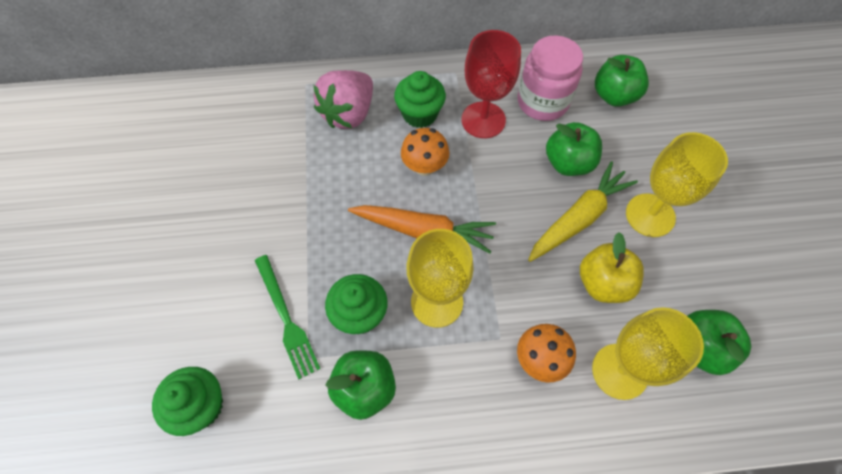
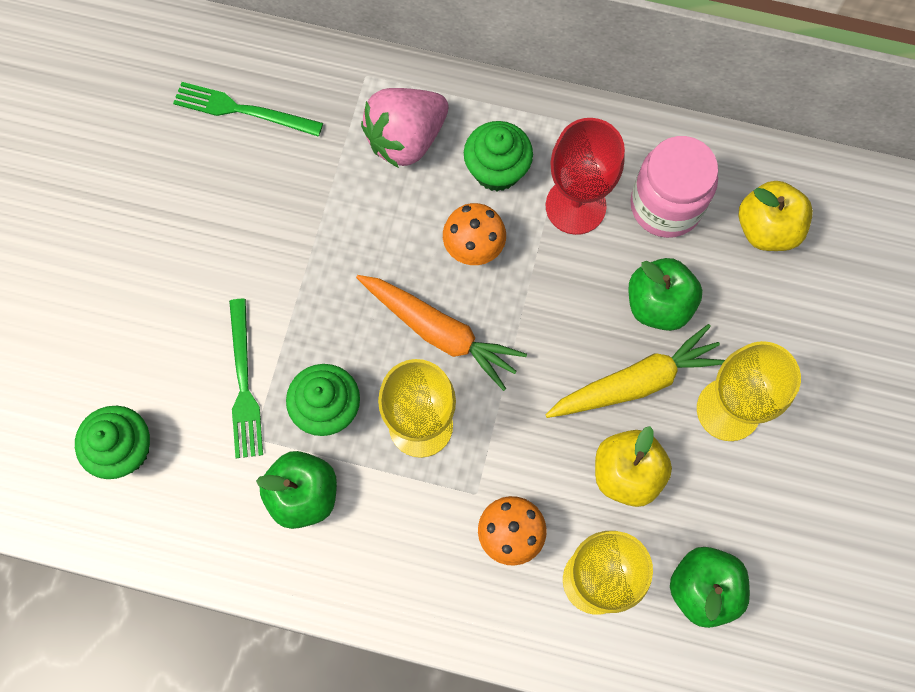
camera: 20 degrees right, 10 degrees up
(223, 130) = (242, 110): none -> green fork
(614, 96) = (767, 228): green apple -> yellow apple

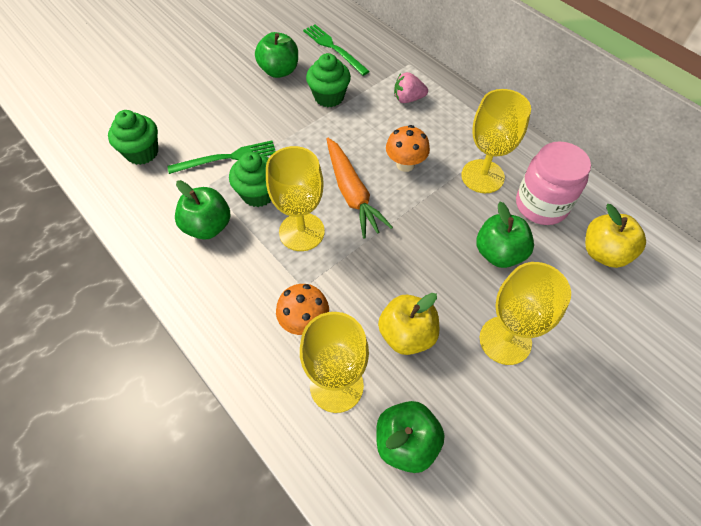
camera: 35 degrees right, 15 degrees down
(197, 198) = (279, 71): none -> green apple
(244, 384) = (227, 158): green fork -> green fork turned 135 degrees counterclockwise
(406, 139) = (408, 99): pink strawberry -> pink strawberry, size x0.59
(496, 170) = (448, 136): green cupcake -> green cupcake (329, 97)
(575, 206) = (482, 176): red goblet -> yellow goblet
(636, 382) = (453, 287): yellow carrot -> none

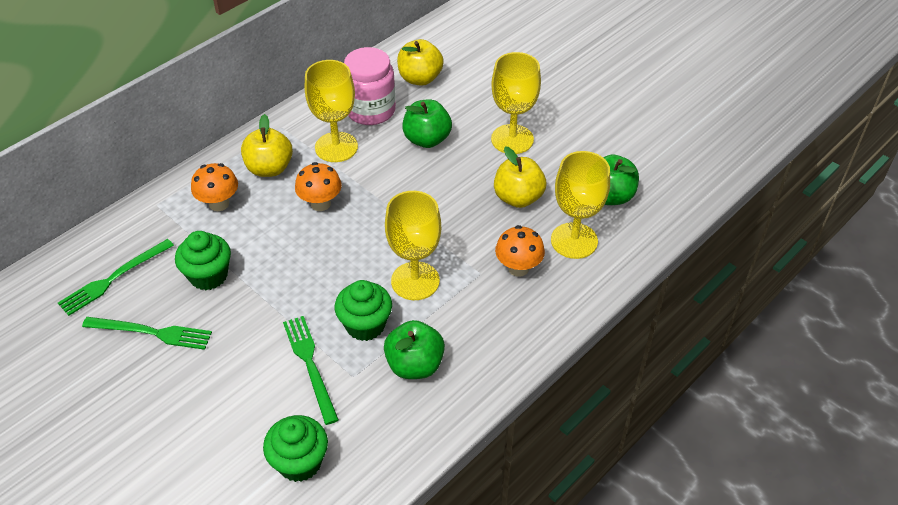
camera: 95 degrees left, 10 degrees down
(279, 71) = (152, 332): green apple -> green fork
(352, 193) = (362, 244): orange carrot -> none
(408, 99) = (219, 204): pink strawberry -> orange mushroom
(451, 129) = (269, 168): none -> yellow apple

